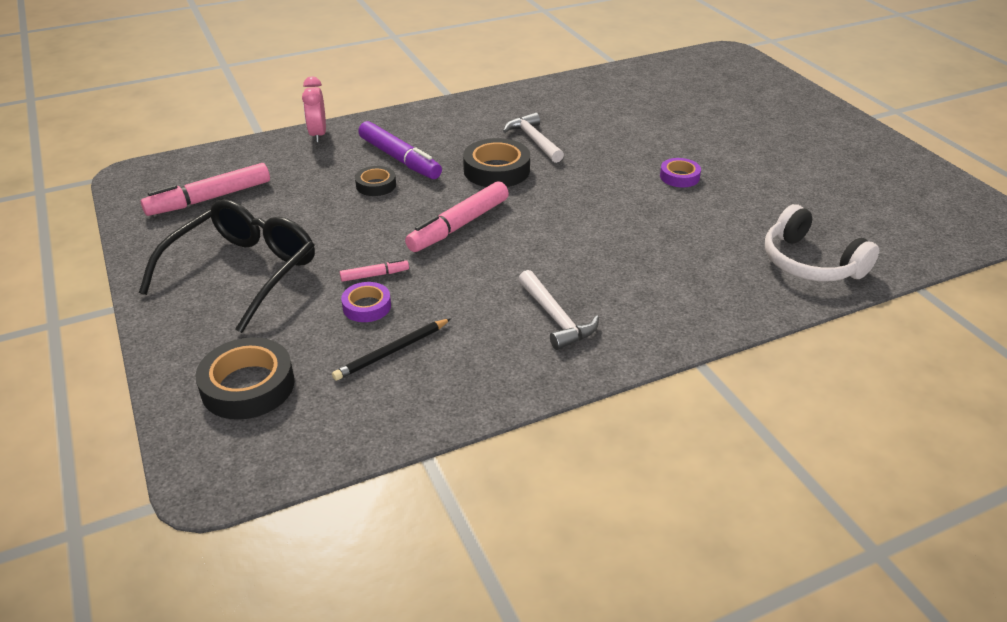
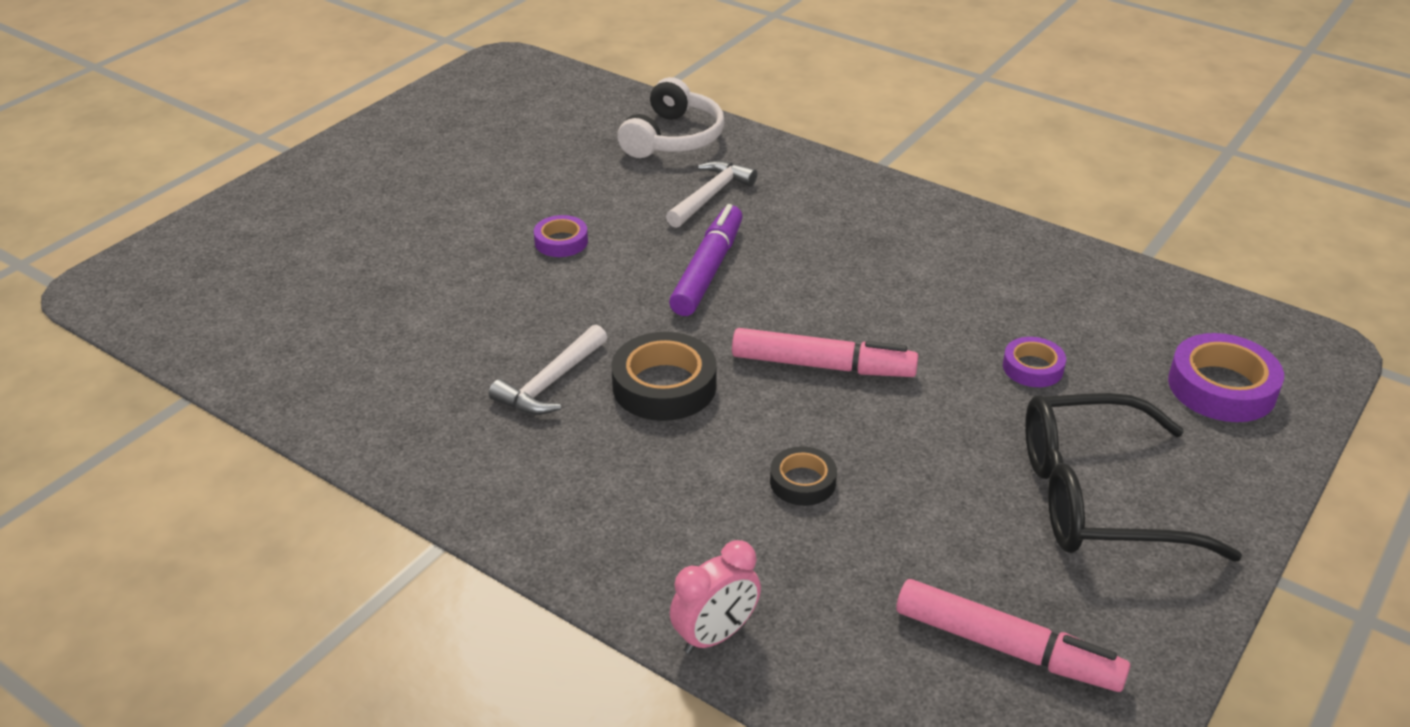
camera: 120 degrees left, 0 degrees up
(248, 386) = (1221, 387): black tape -> purple tape
(375, 275) = (980, 387): pink marker -> none
(392, 351) = (1069, 321): black pencil -> none
(399, 159) = (712, 493): purple marker -> purple marker (708, 270)
(556, 318) = (910, 246): white hammer -> white hammer (710, 196)

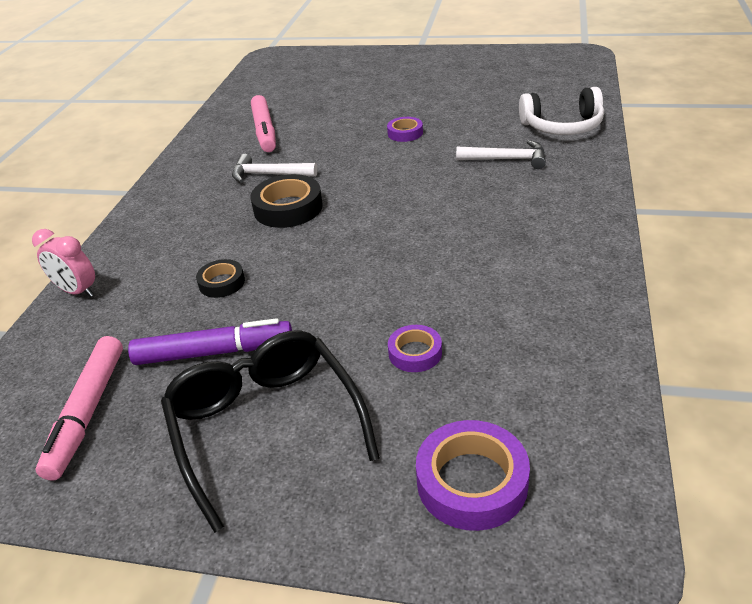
camera: 70 degrees right, 0 degrees up
(708, 270) = (419, 185): purple marker -> purple marker (214, 352)
(822, 366) = (347, 256): pink marker -> pink marker (264, 131)

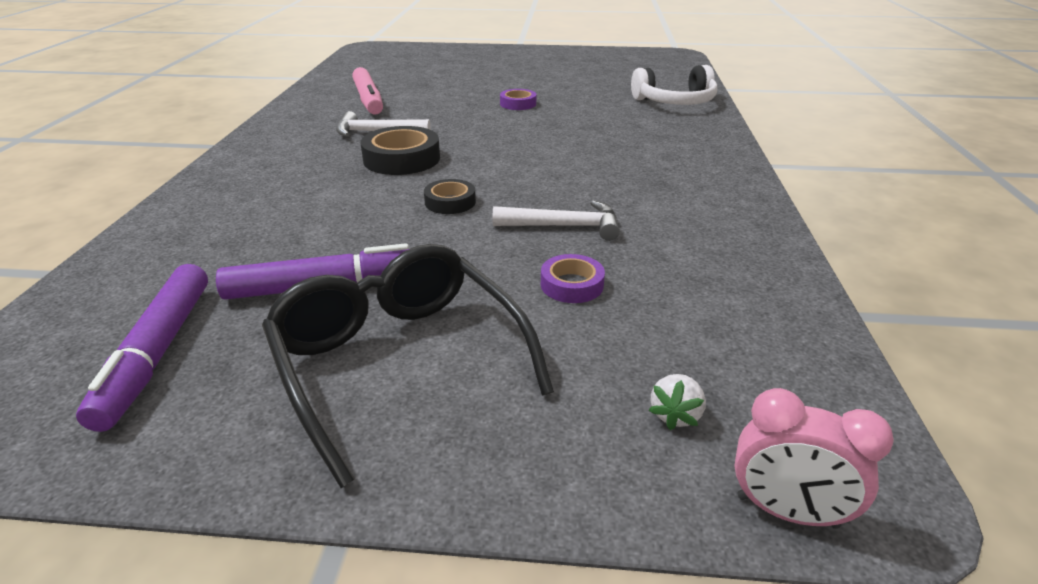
camera: 10 degrees left, 5 degrees down
(77, 291) = (150, 230): pink clock -> pink clock (786, 511)
(87, 413) = (157, 353): pink marker -> purple marker
(222, 283) = (330, 222): black tape -> black tape (450, 202)
(472, 482) = (675, 415): purple tape -> white strawberry
(507, 159) = (628, 124): white hammer -> white hammer (564, 226)

